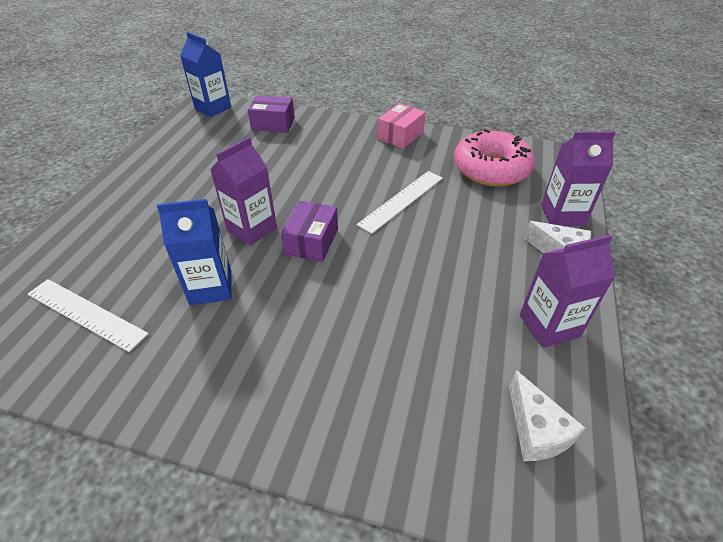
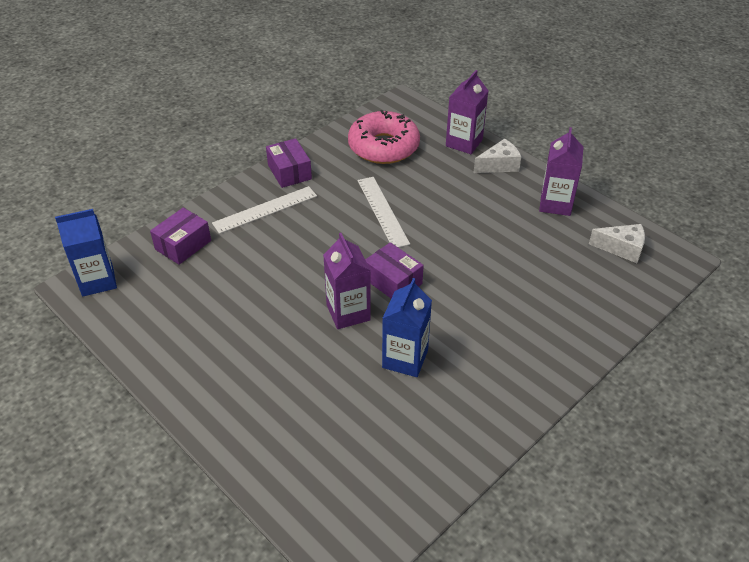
camera: 60 degrees left, 0 degrees up
(86, 314) = (381, 448): white ruler -> white ruler (265, 209)
(400, 135) = (289, 172): pink box -> purple box

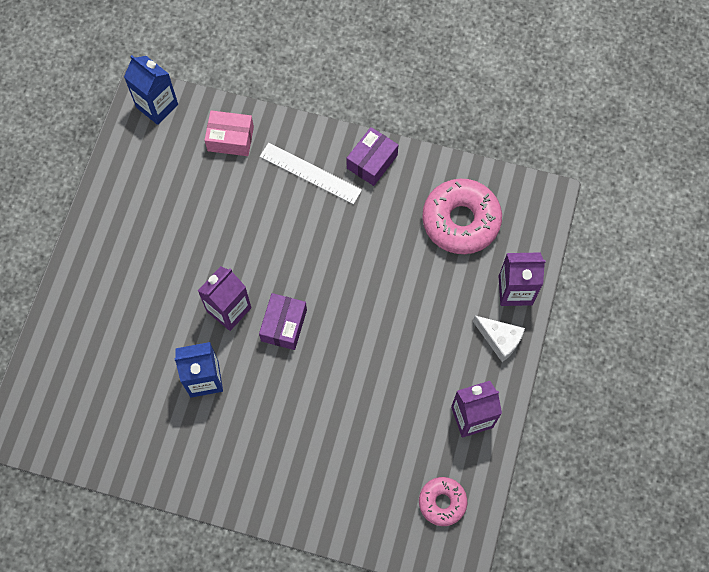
camera: 60 degrees right, 25 degrees up
(183, 245) = (230, 139): purple box -> pink box
(382, 211) = (367, 270): white ruler -> none
(622, 248) = (442, 502): white cheese -> pink donut

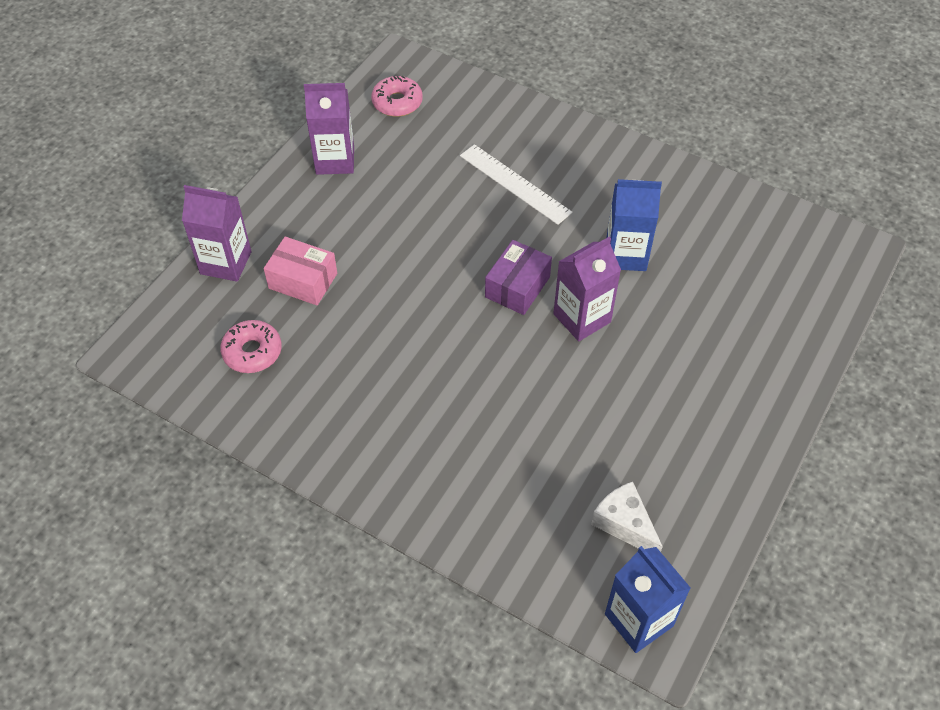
camera: 165 degrees left, 15 degrees down
(230, 139) = (533, 537): pink box -> pink box (303, 281)
(310, 173) = (429, 459): white ruler -> white ruler (515, 184)
(372, 162) = (338, 454): purple box -> none
(461, 221) = (252, 352): pink donut -> pink donut, size x0.56
(500, 339) = (269, 220): white cheese -> white cheese (624, 524)

